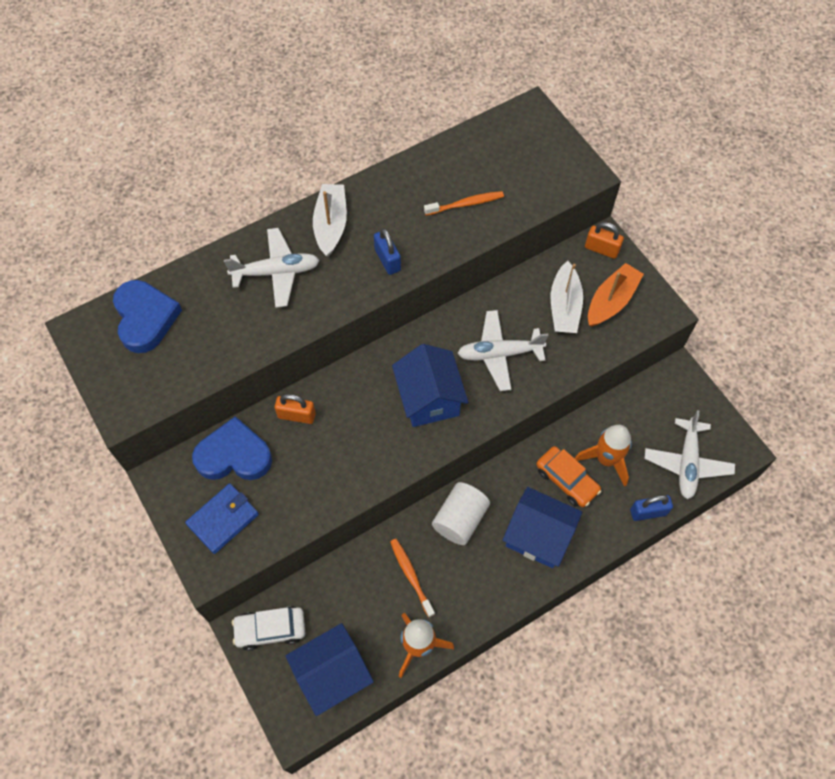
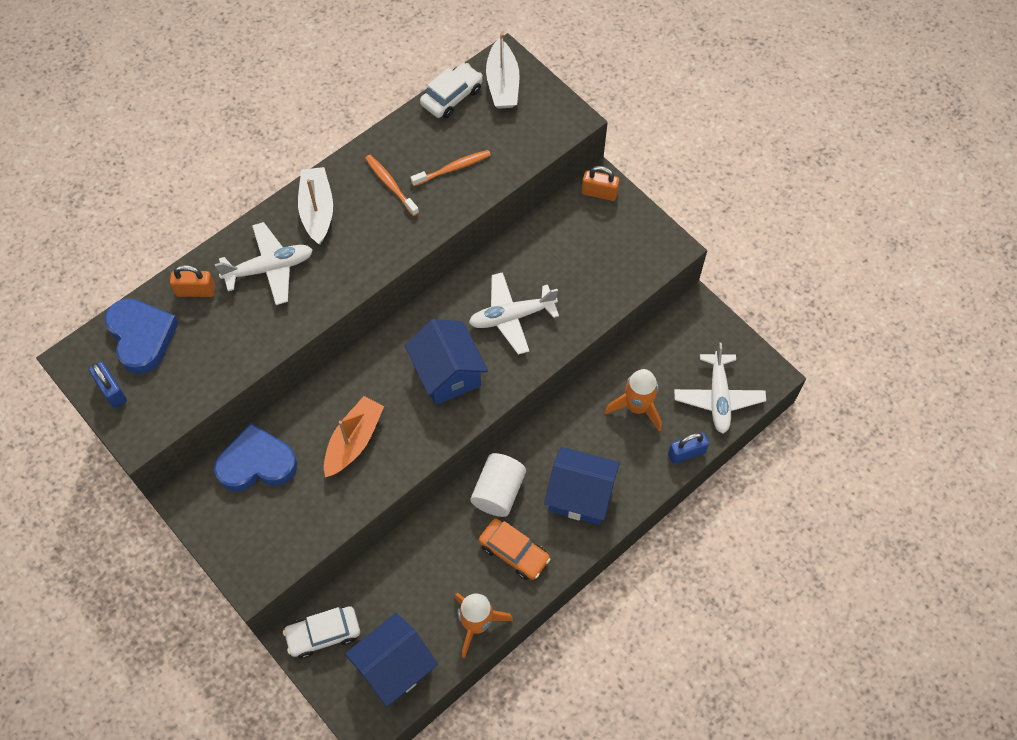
camera: 10 degrees left, 0 degrees up
(223, 519) = (257, 529): blue wallet -> none
(296, 415) = (314, 412): orange padlock -> orange padlock (196, 291)
(387, 260) = (382, 238): blue padlock -> blue padlock (112, 391)
(411, 576) = (457, 556): orange toothbrush -> orange toothbrush (390, 185)
(475, 137) = (452, 97): none -> white car
(564, 306) = (570, 258): white boat -> white boat (502, 84)
(567, 480) = (600, 434): orange car -> orange car (514, 552)
(611, 301) = (617, 245): orange boat -> orange boat (354, 441)

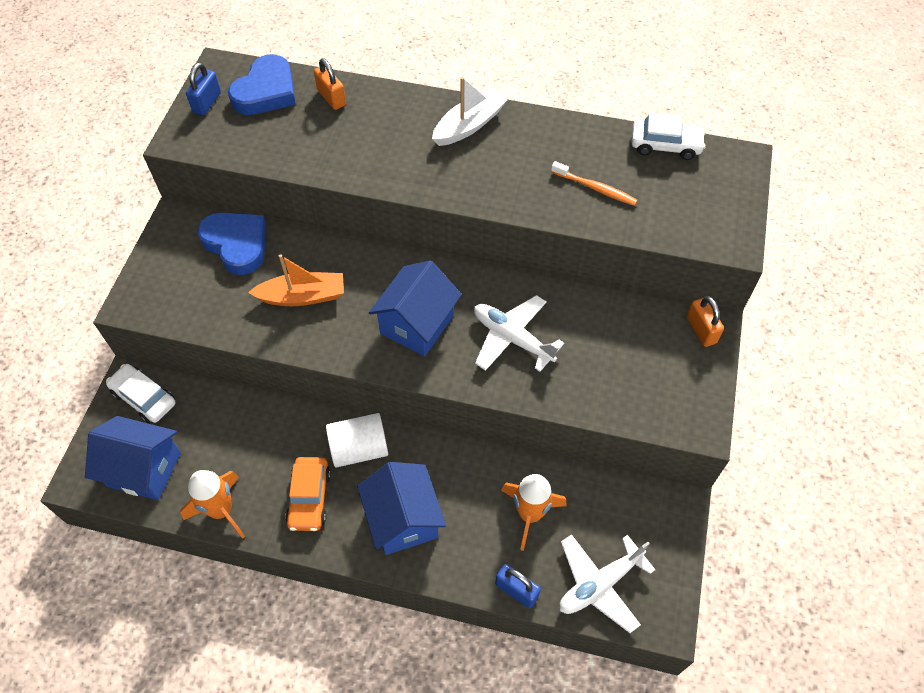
camera: 55 degrees right, 5 degrees down
(269, 268) = (389, 128): white plane -> none
(390, 185) = (538, 156): orange toothbrush -> none
(502, 84) = (716, 172): white boat -> none

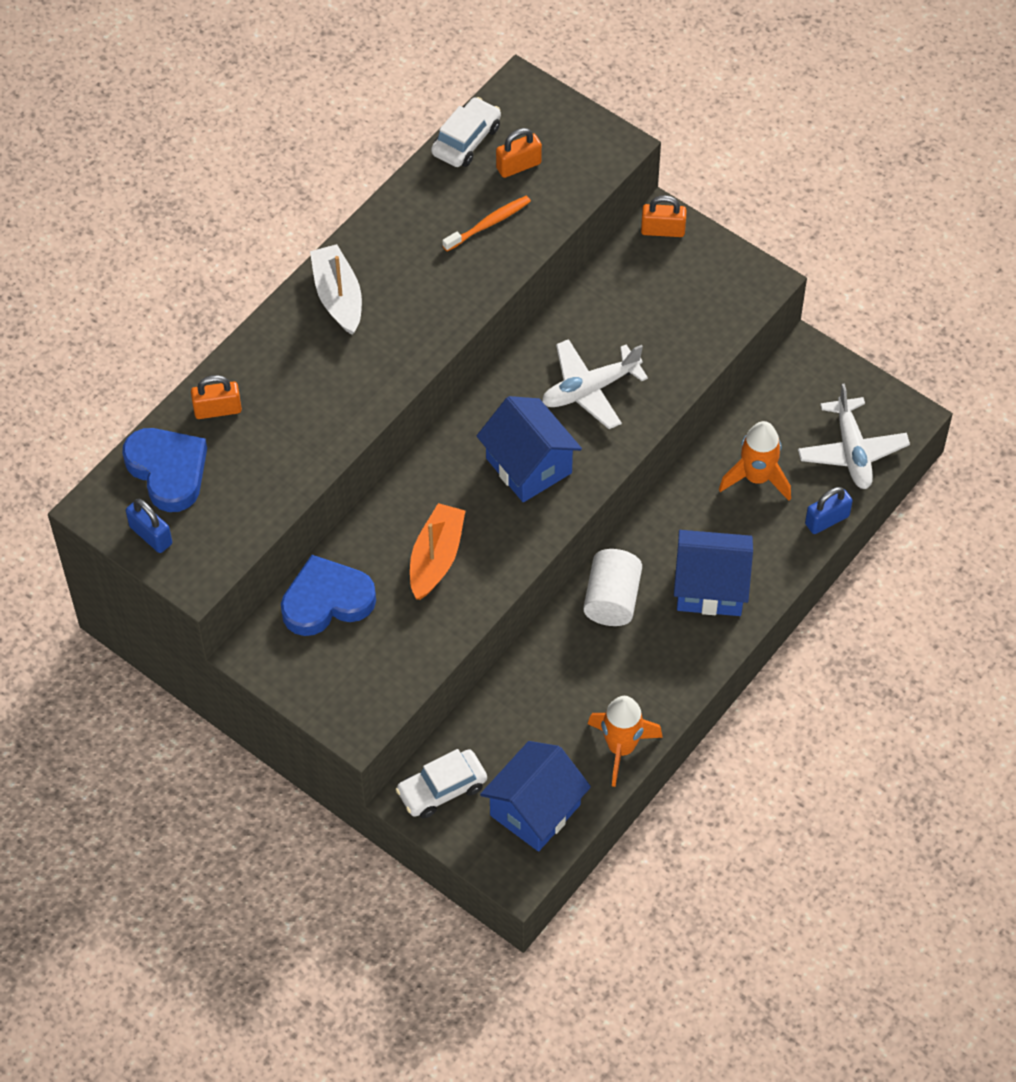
camera: 65 degrees left, 0 degrees up
(309, 498) = (646, 663): orange car -> none
(665, 186) = (518, 166): none -> orange padlock

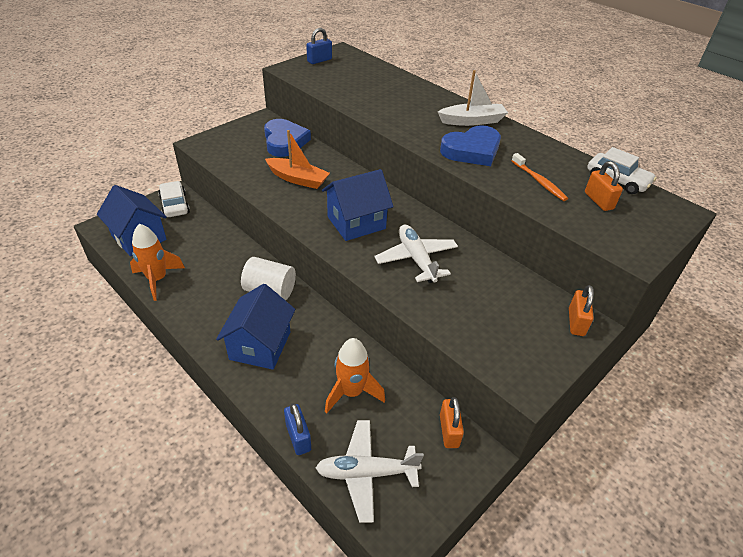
camera: 95 degrees right, 15 degrees down
(168, 471) = (358, 67): blue heart -> blue heart (472, 150)
(217, 410) = (394, 81): orange padlock -> orange padlock (449, 431)

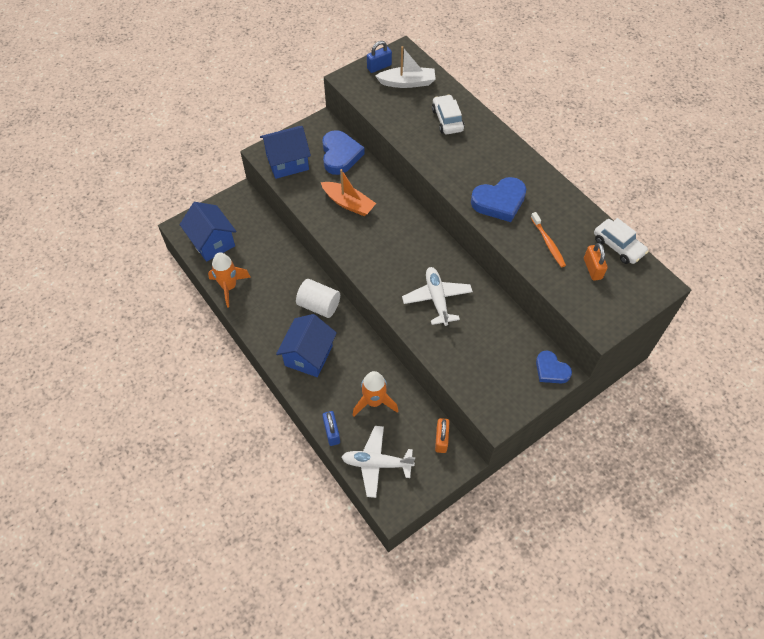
camera: 10 degrees right, 15 degrees up
(174, 205) = (241, 208): white car -> white car (447, 120)
(356, 223) = (393, 257): blue house -> blue house (287, 162)
(472, 121) = (509, 163): white boat -> white boat (407, 83)
(576, 322) = (551, 370): orange padlock -> blue heart

